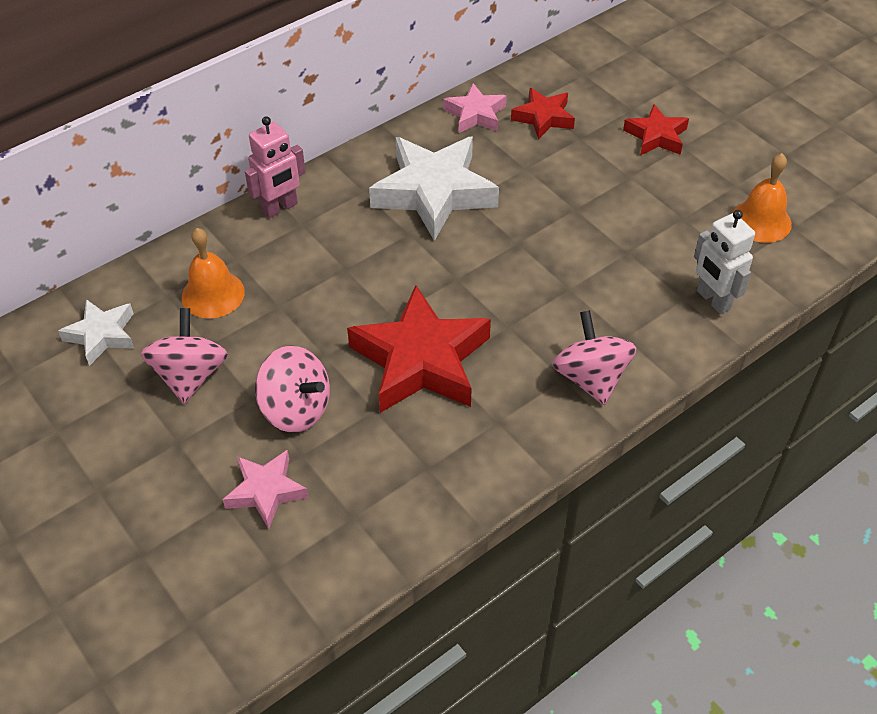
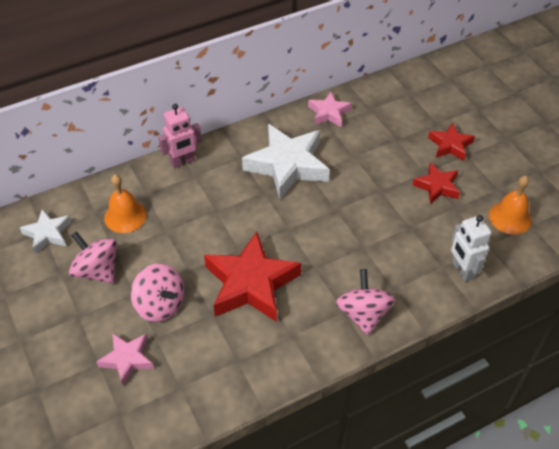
camera: 10 degrees right, 0 degrees up
(190, 375) = (97, 271): pink spinning top -> pink spinning top turned 60 degrees counterclockwise
(543, 118) = (375, 121): red star -> red star (437, 186)

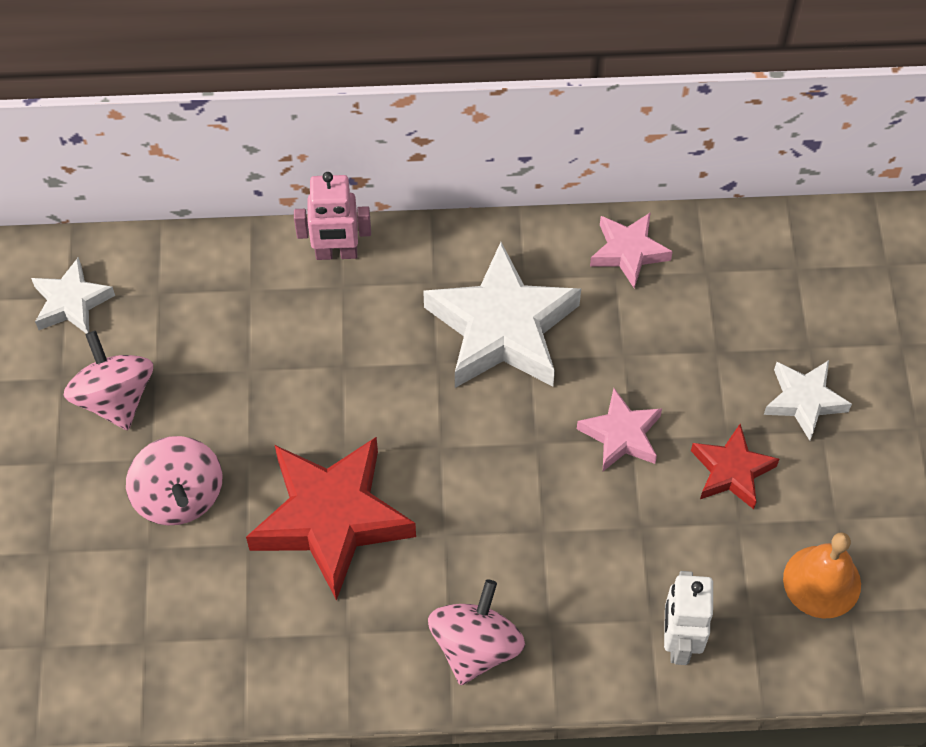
camera: 25 degrees right, 10 degrees up
(125, 216) = (199, 318): orange bell -> none
(127, 359) = (91, 565): pink star -> pink star (621, 435)
(450, 145) = (804, 401): red star -> white star

